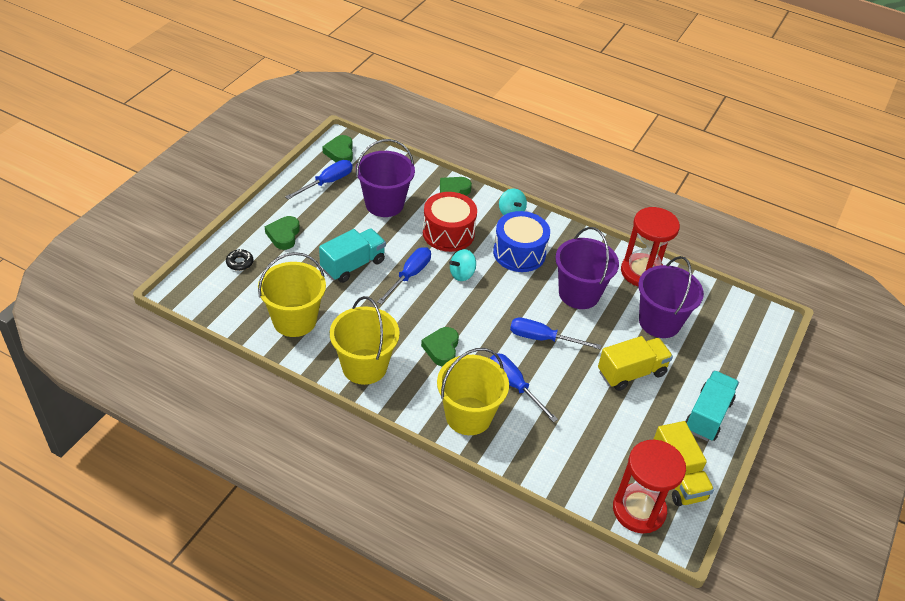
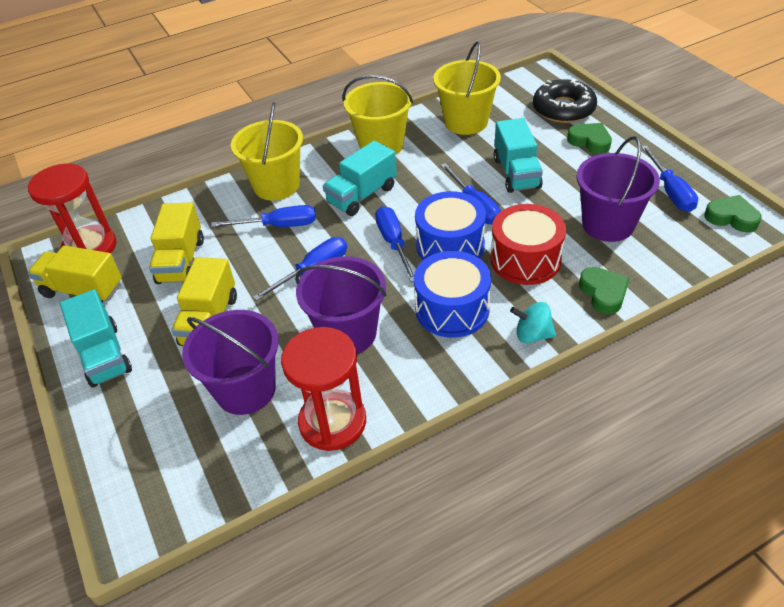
camera: 130 degrees right, 0 degrees up
(240, 262) = (563, 109): black donut -> black donut, size x2.23
(441, 349) = (362, 195): green heart -> turquoise truck
(462, 274) = (450, 246): turquoise spinning top -> blue drum
(482, 305) = (394, 243): none -> blue screwdriver
(598, 428) = (181, 261): none -> yellow truck

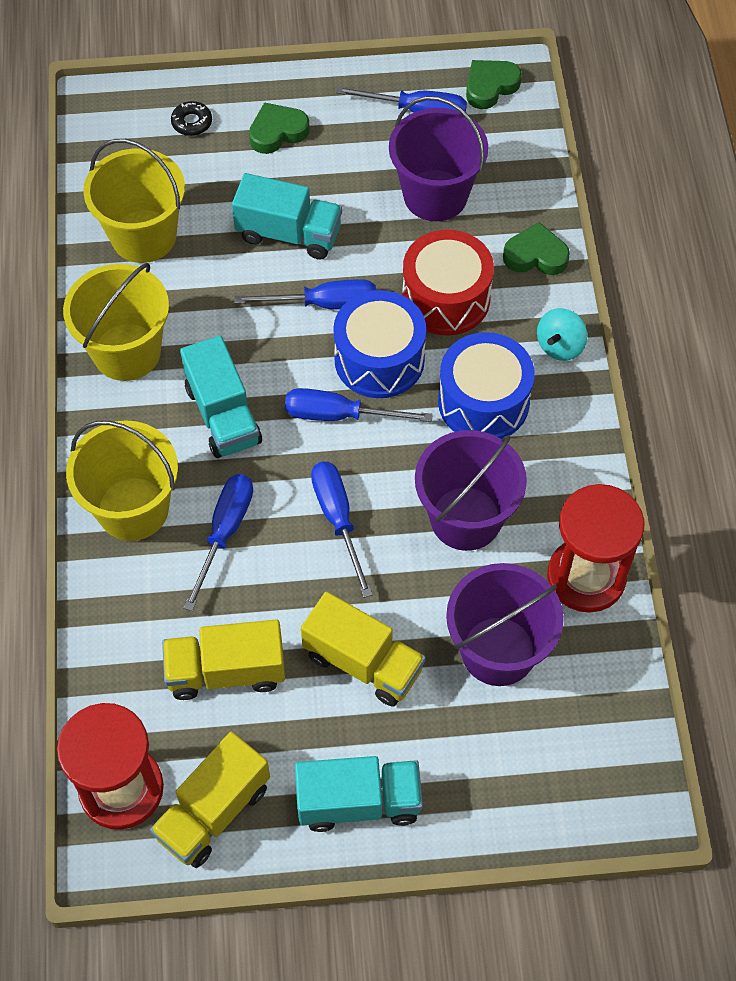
camera: 70 degrees left, 15 degrees up
(181, 261) = (226, 671): yellow truck -> yellow truck turned 150 degrees clockwise
(563, 109) = (192, 122): black donut -> black donut, size x0.45

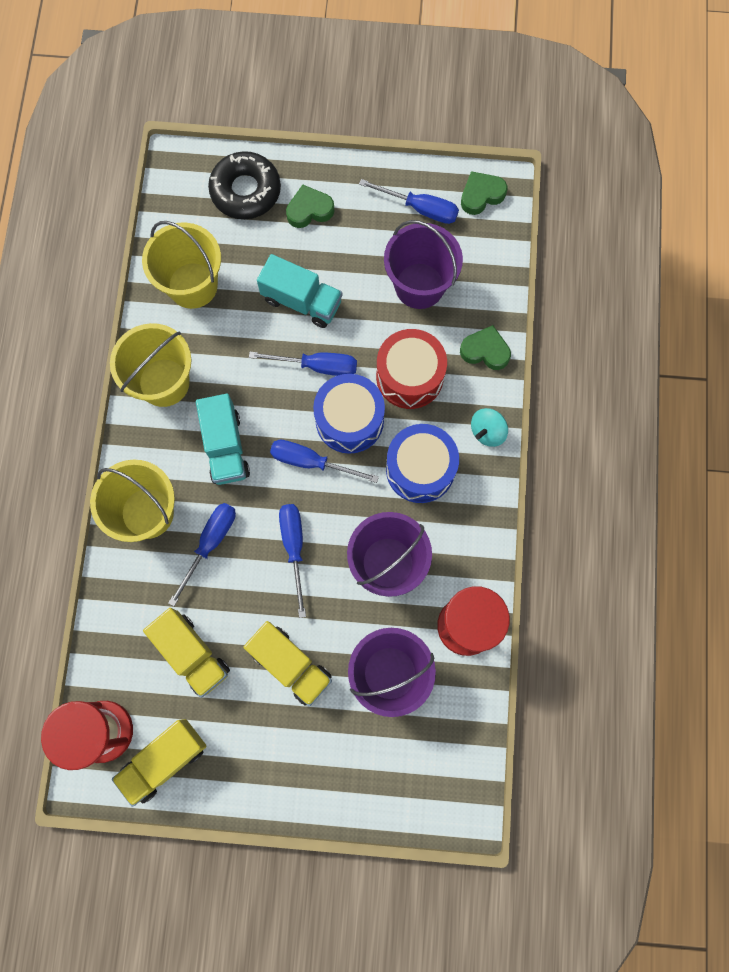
camera: 10 degrees right, 15 degrees up
(192, 122) = (245, 191): black donut -> black donut, size x2.23
(226, 671) = (192, 654): yellow truck -> yellow truck turned 135 degrees counterclockwise
(358, 802) = (267, 772): turquoise truck -> none

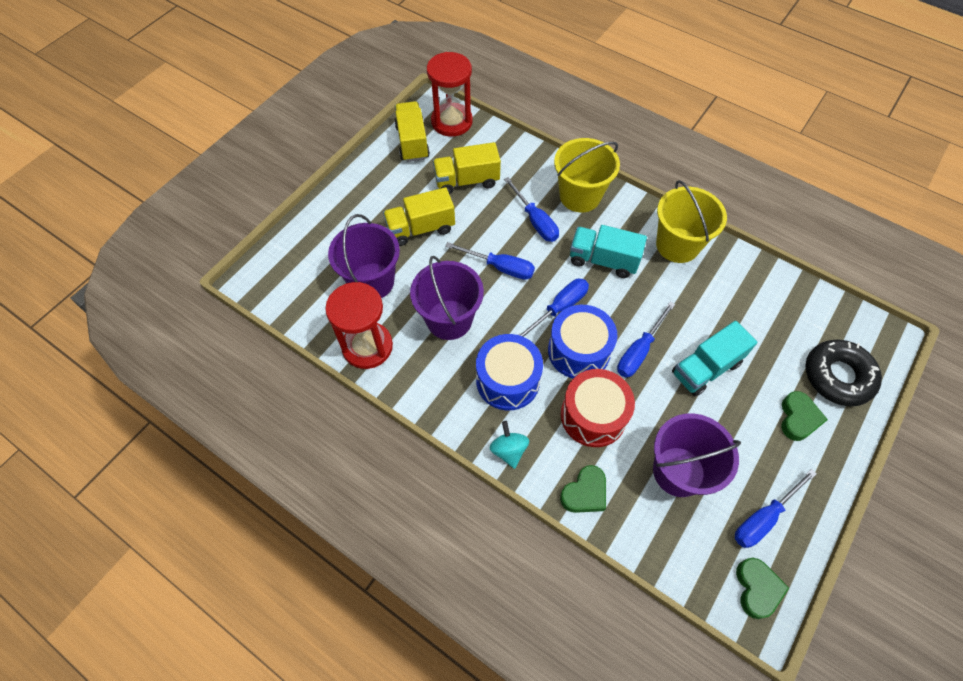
camera: 120 degrees right, 15 degrees down
(192, 285) = (756, 298): yellow bucket -> none

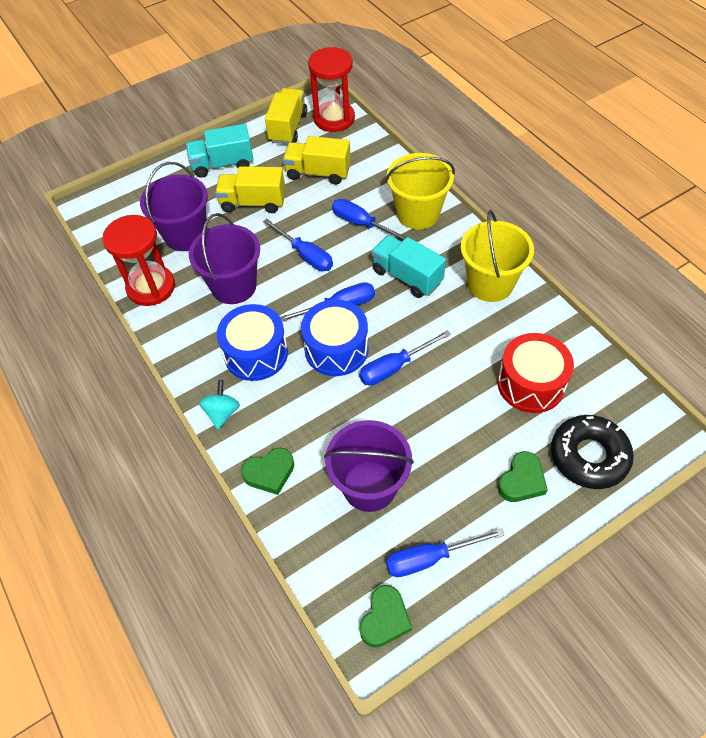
camera: 25 degrees right, 5 degrees down
(535, 221) = (362, 224): blue screwdriver -> blue screwdriver turned 135 degrees clockwise
(593, 415) = (316, 409): red drum -> red drum (531, 384)
(706, 368) = (452, 403): turquoise truck -> turquoise truck (222, 164)

